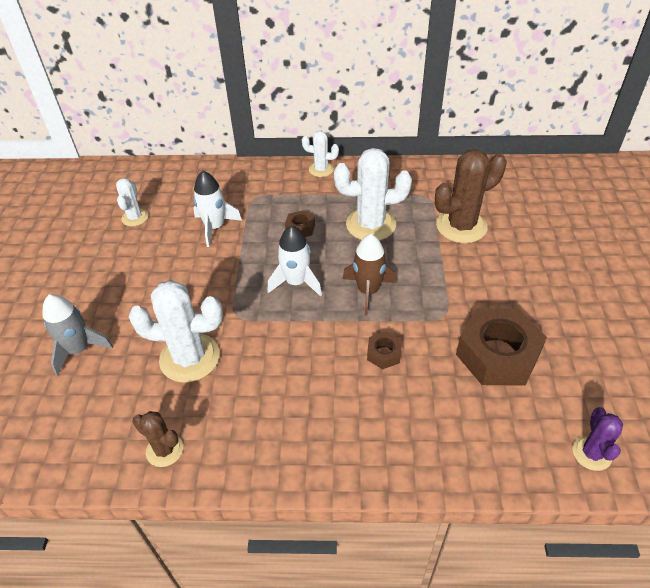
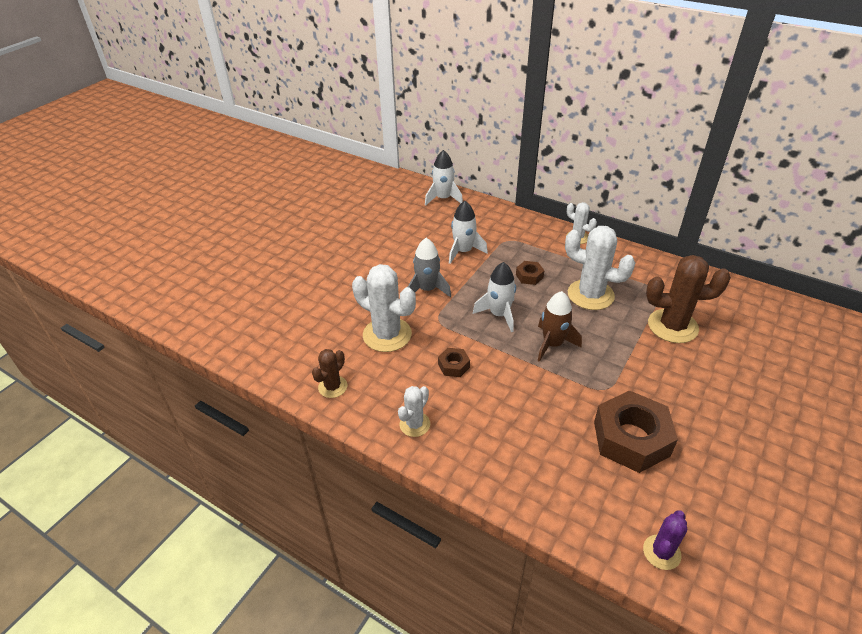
camera: 30 degrees right, 5 degrees down
(79, 349) = (319, 298): grey rocket -> grey rocket (427, 289)
(135, 217) = (410, 224): white cactus -> white cactus (415, 424)
(155, 175) = (443, 198): none -> white rocket
(164, 450) = (332, 387): brown cactus -> brown cactus turned 60 degrees clockwise
(384, 354) = (533, 395): brown nut -> brown nut (453, 366)

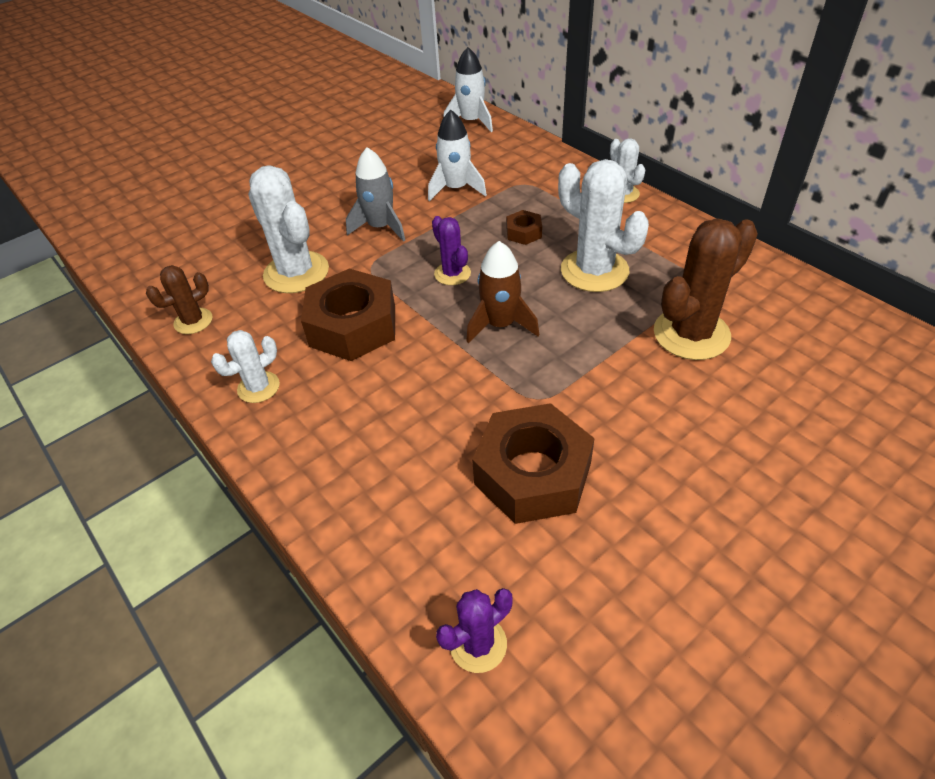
camera: 20 degrees right, 5 degrees up
(453, 366) = (353, 326): brown nut -> brown nut, size x2.20
(499, 314) = (452, 274): white rocket -> purple cactus
(672, 326) = (691, 334): brown cactus -> brown cactus turned 60 degrees counterclockwise

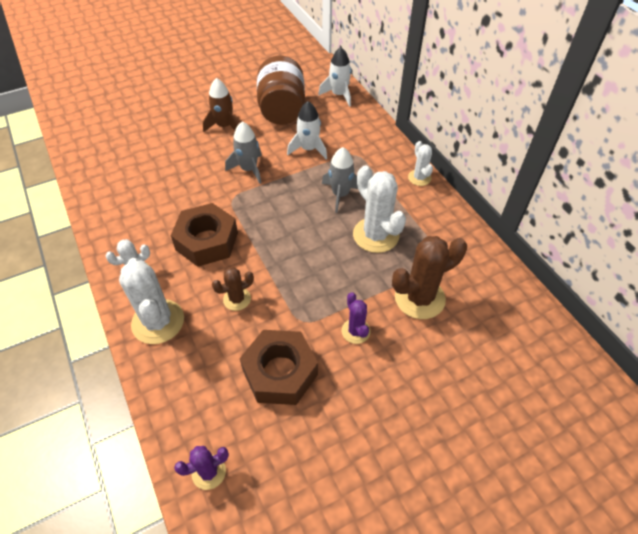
camera: 10 degrees right, 5 degrees up
(193, 321) = (111, 215): brown cactus -> brown cactus (237, 299)
(296, 272) = (184, 193): white cactus -> white cactus (158, 321)
(400, 151) = (282, 110): none -> brown jar
(452, 274) = (282, 216): purple cactus -> purple cactus (355, 331)
(500, 325) = (299, 262): brown rocket -> brown rocket (224, 126)
(523, 233) = (340, 194): brown nut -> grey rocket

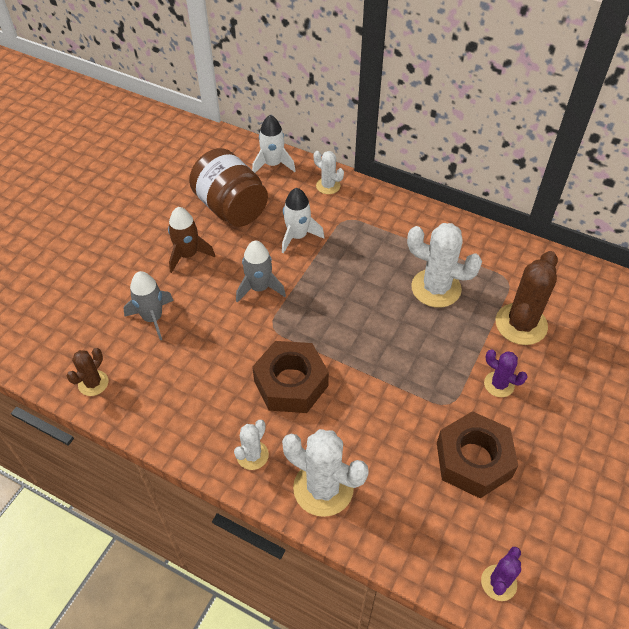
camera: 35 degrees left, 0 degrees up
(237, 299) = (374, 420): brown cactus -> brown cactus (93, 383)
(340, 194) = (370, 266): grey rocket -> grey rocket (153, 318)
(419, 178) = (423, 213): white cactus -> white cactus (328, 186)

